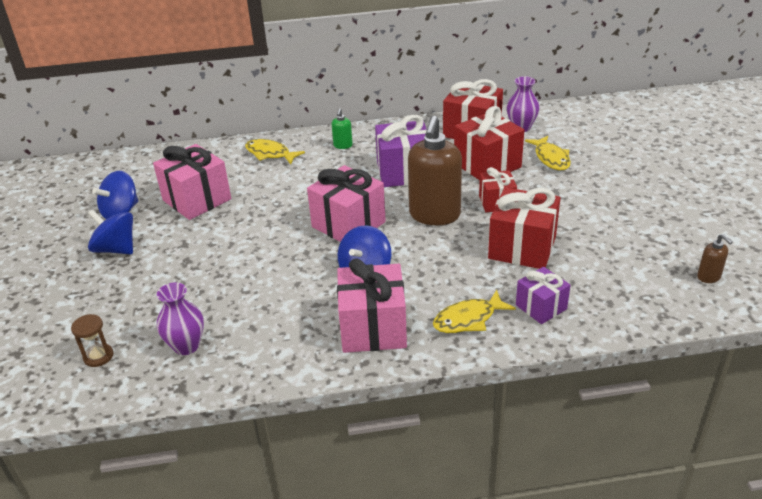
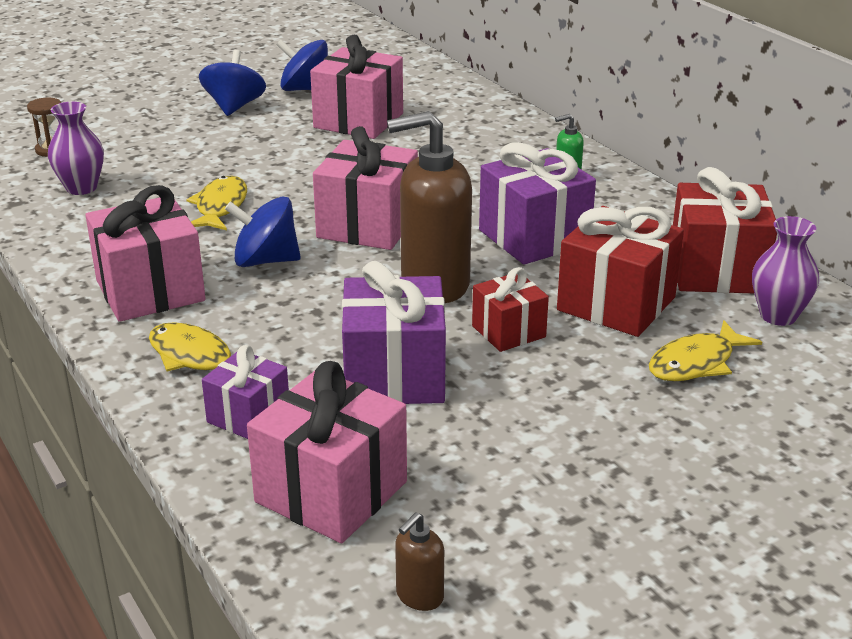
camera: 65 degrees right, 5 degrees down
(270, 154) = (500, 135): yellow fish -> yellow fish (220, 207)
(522, 248) = (394, 375): red gift -> purple gift
(621, 289) = (331, 492): none -> pink gift

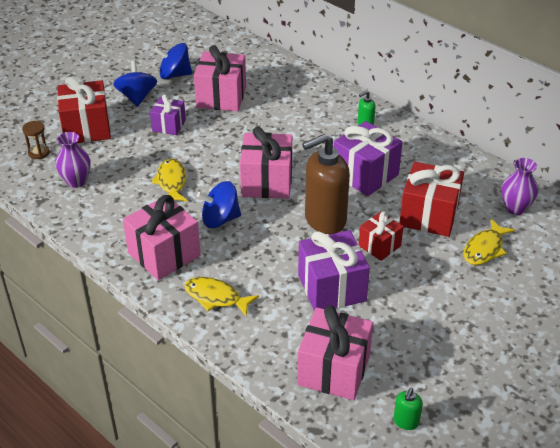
camera: 15 degrees left, 10 degrees up
(248, 416) = (266, 331): purple gift -> purple gift (169, 125)
(419, 596) = (406, 422): brown soap dispenser -> green soap dispenser
(716, 270) = (473, 182): red gift -> red gift (87, 128)

